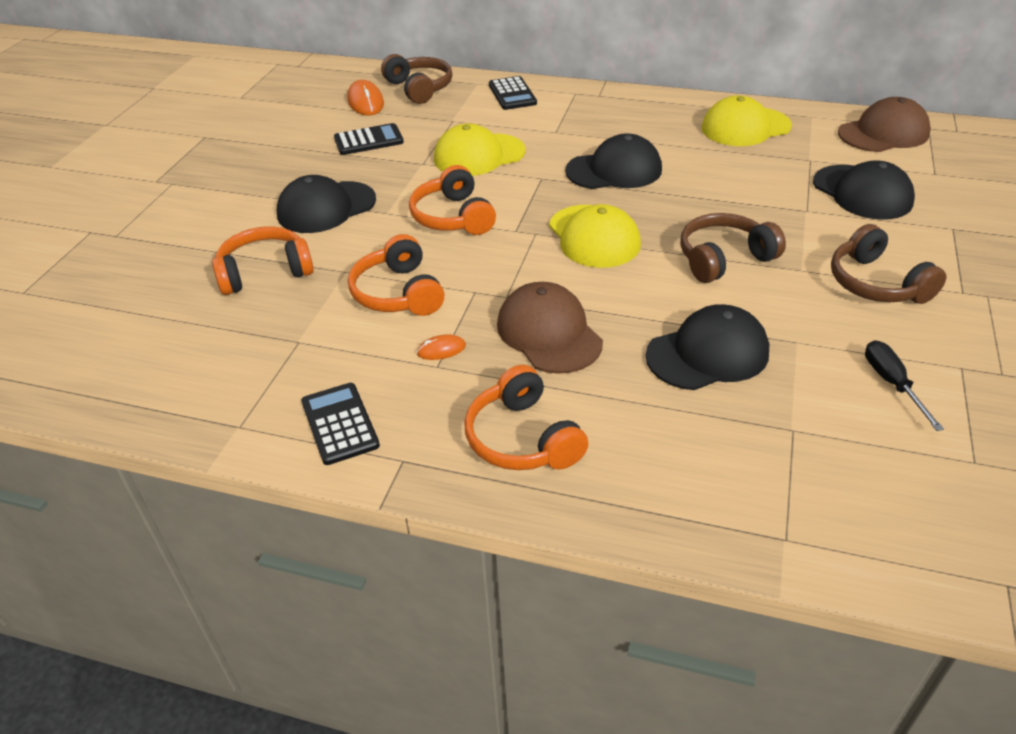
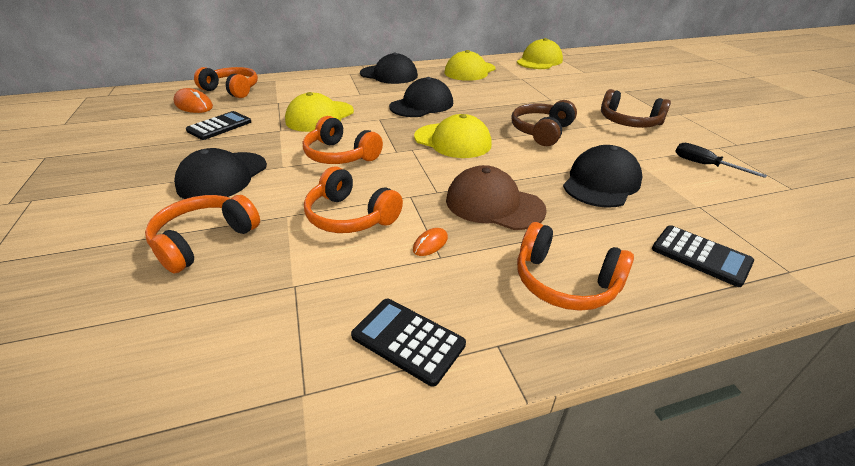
camera: 35 degrees left, 5 degrees down
(419, 88) = (232, 90): brown headphones -> orange headphones
(512, 94) = (307, 81): black calculator -> black calculator (700, 256)
(862, 192) = (565, 86): black cap -> black cap (389, 75)
(883, 133) = (539, 61): brown cap -> yellow cap

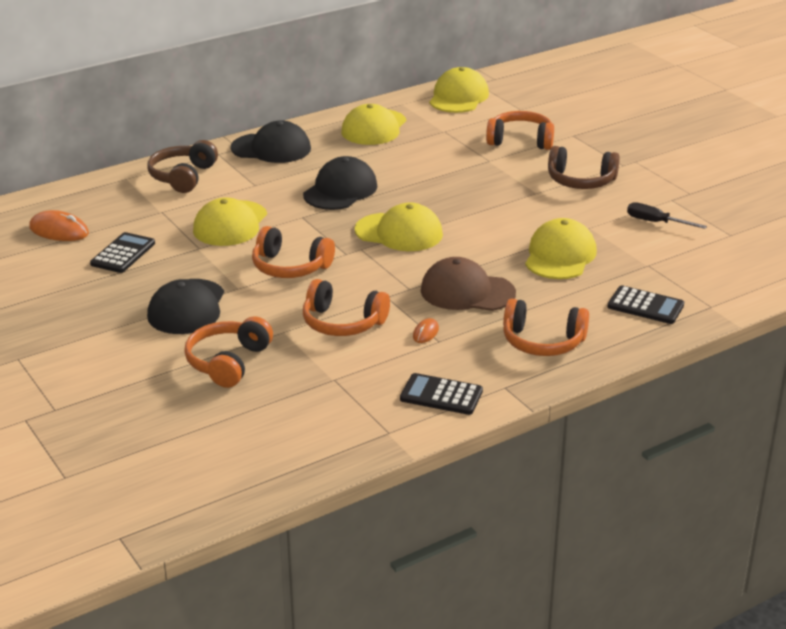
camera: 15 degrees left, 5 degrees down
(232, 90) = (84, 202): orange headphones -> orange headphones (520, 140)
(541, 132) = (490, 207): brown headphones -> brown headphones (183, 177)
(601, 182) = (560, 256): black cap -> yellow cap

